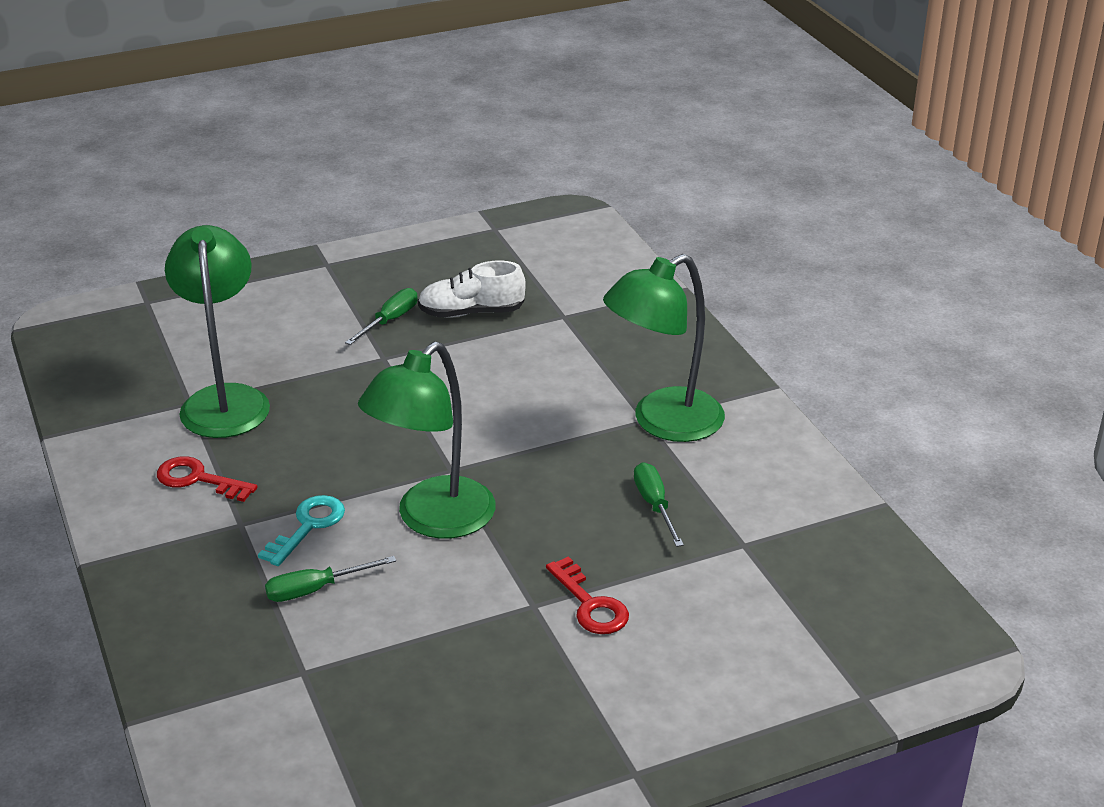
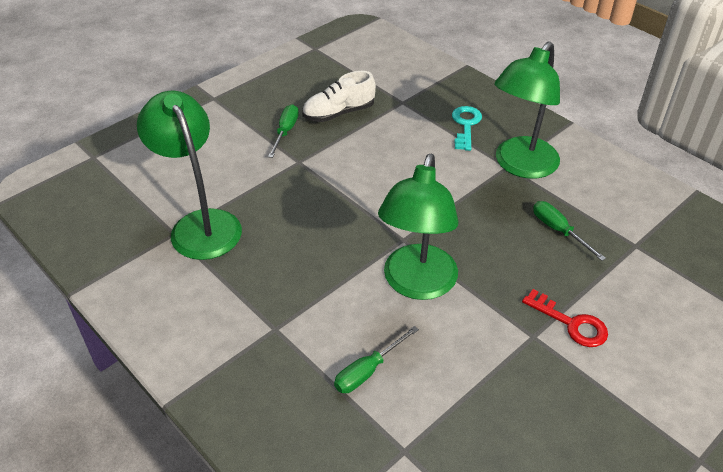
camera: 20 degrees left, 10 degrees up
(198, 479) = (219, 298): red key -> none
(308, 526) = (328, 316): turquoise key -> turquoise key (465, 125)

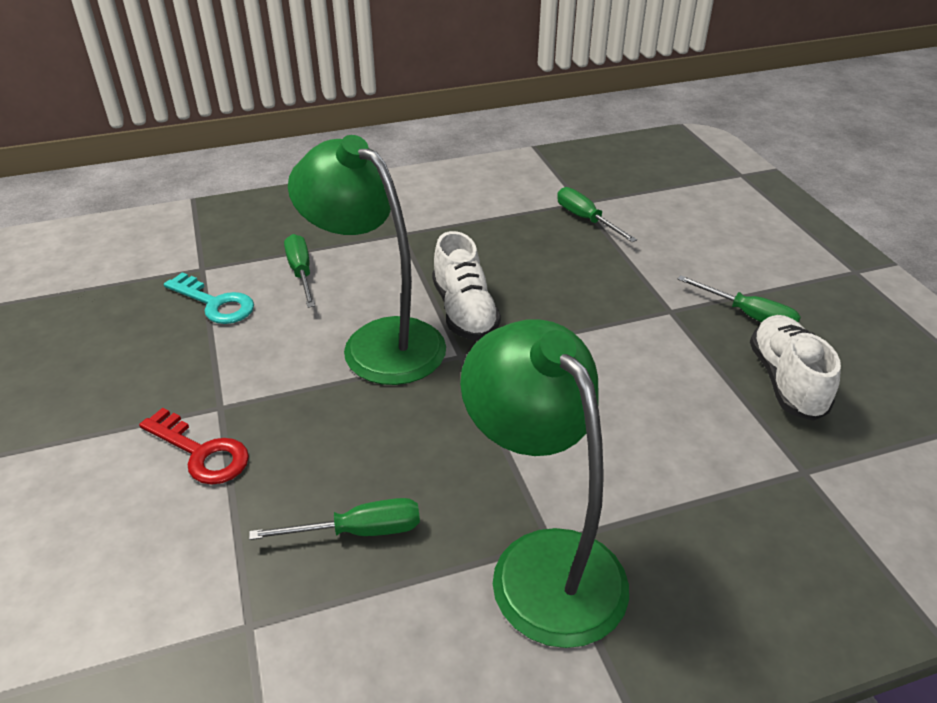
camera: 115 degrees right, 5 degrees down
(200, 224) = (586, 219): green lamp -> green screwdriver
(357, 253) = (464, 311): none -> white shoe
(465, 125) = (700, 535): turquoise key -> turquoise key (215, 303)
(571, 323) = (201, 452): red key -> red key turned 120 degrees counterclockwise

